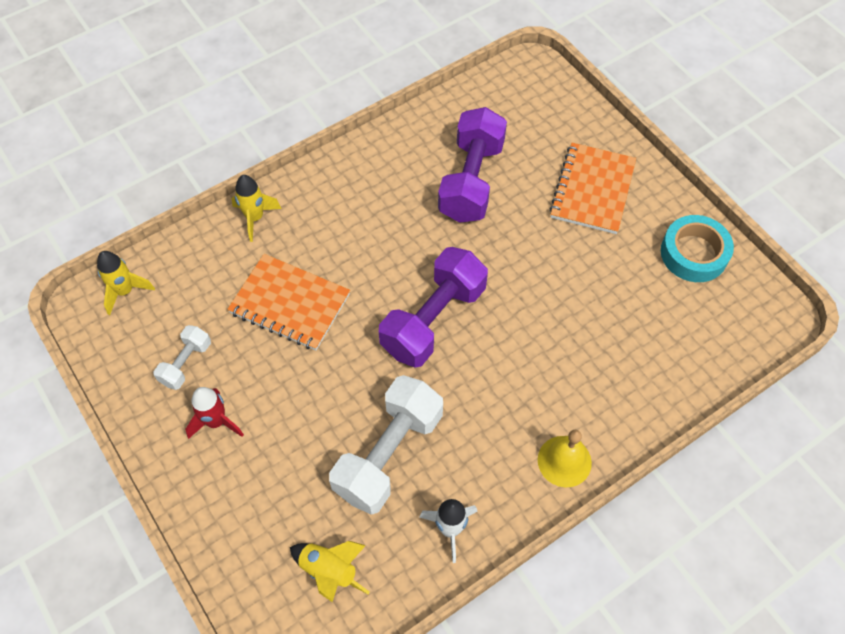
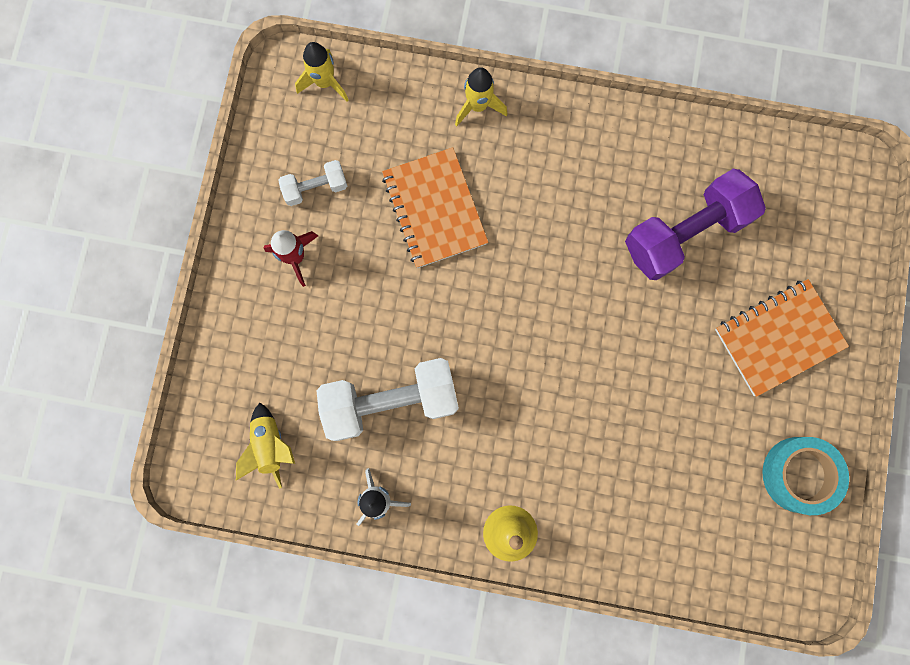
camera: 45 degrees right, 20 degrees up
(433, 319) = (529, 327): purple dumbbell -> none

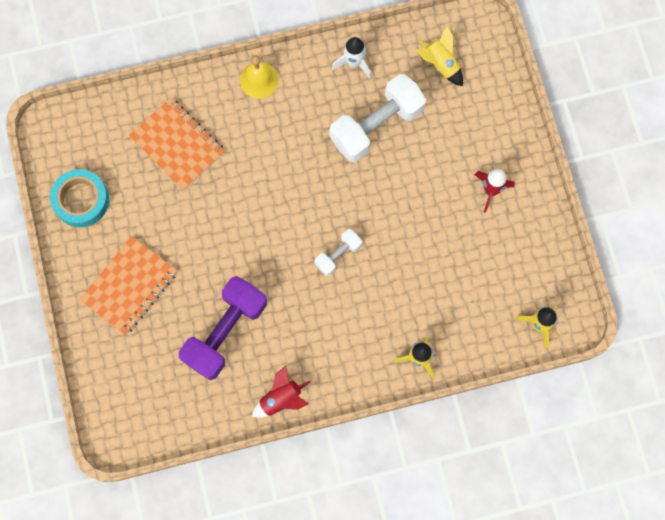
camera: 155 degrees right, 5 degrees down
(315, 188) = (503, 244): white dumbbell -> white dumbbell (338, 255)
(434, 209) = (412, 267): orange notebook -> orange notebook (178, 145)
(651, 131) = (281, 399): none -> red rocket

